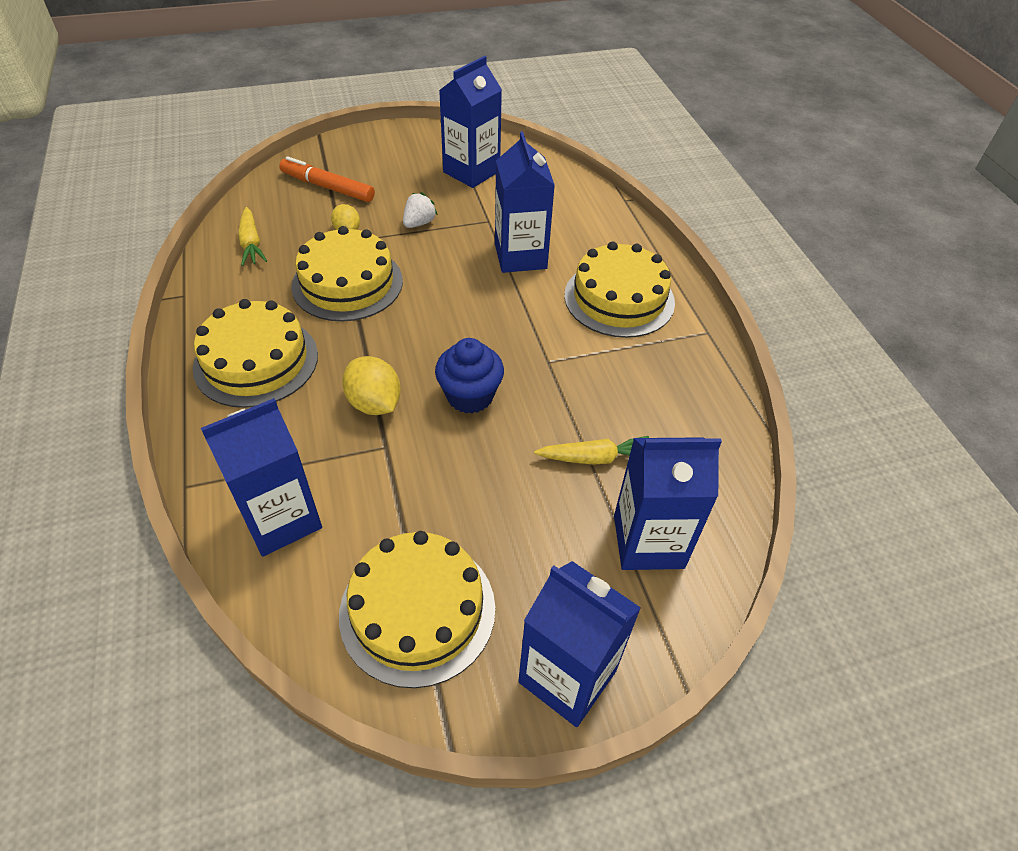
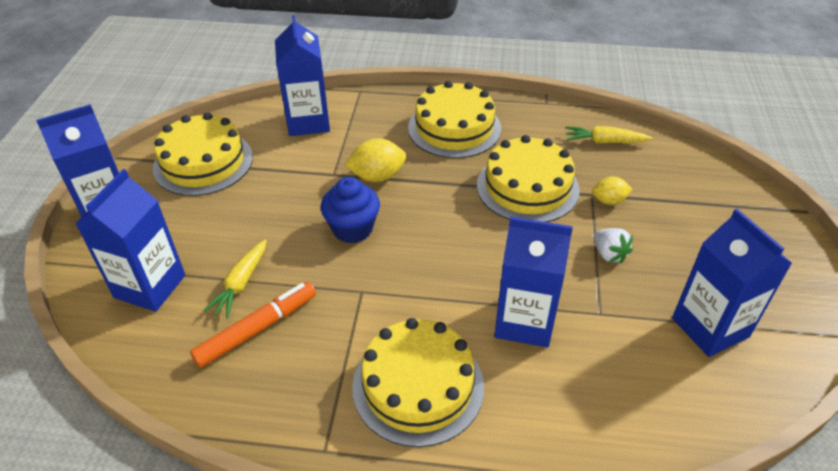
camera: 115 degrees right, 5 degrees down
(327, 187) = (691, 200): orange marker -> orange marker (257, 329)

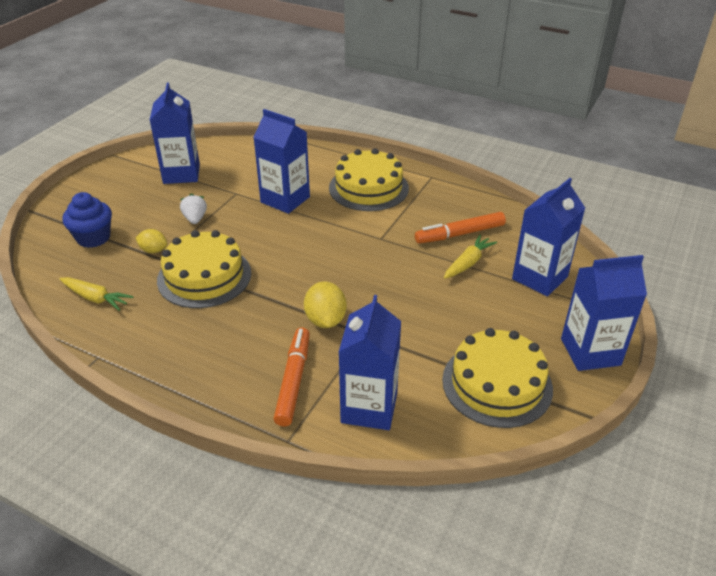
camera: 160 degrees left, 5 degrees down
(352, 229) = (369, 280): blue cupcake -> blue cupcake (93, 238)
(377, 176) = (325, 320): yellow lemon -> yellow lemon turned 75 degrees clockwise
(378, 124) = (293, 380): none -> orange marker
(454, 128) = (217, 353): yellow cake -> none

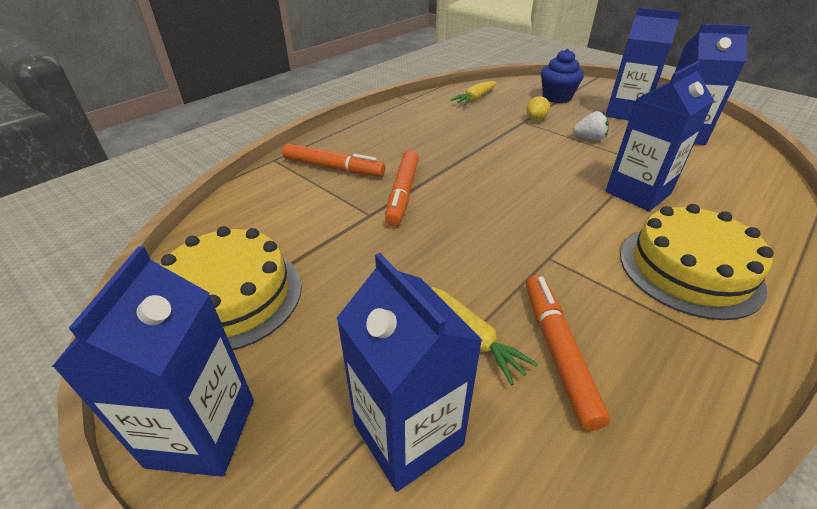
camera: 105 degrees right, 0 degrees up
(204, 276) = (492, 138): yellow cake -> none
(325, 320) = (402, 193): yellow lemon -> orange marker
(369, 407) = (273, 201): blue carton -> blue carton (625, 113)

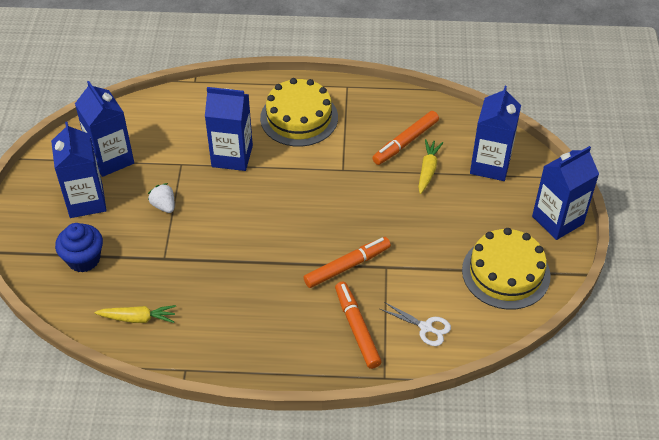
camera: 130 degrees left, 10 degrees up
(274, 201) = (425, 327): none -> white scissors
(536, 119) = (151, 252): yellow lemon -> none

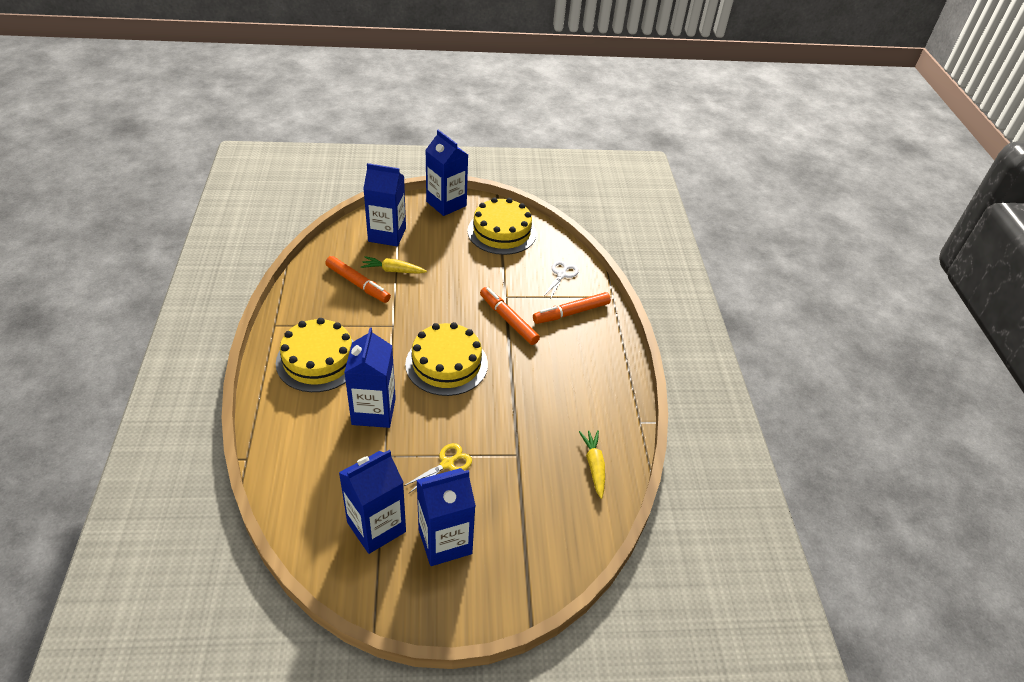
camera: 100 degrees left, 5 degrees down
(83, 259) = (529, 528): blue cupcake -> none
(164, 206) = (447, 464): white strawberry -> yellow scissors
(285, 210) = (446, 364): none -> yellow cake

